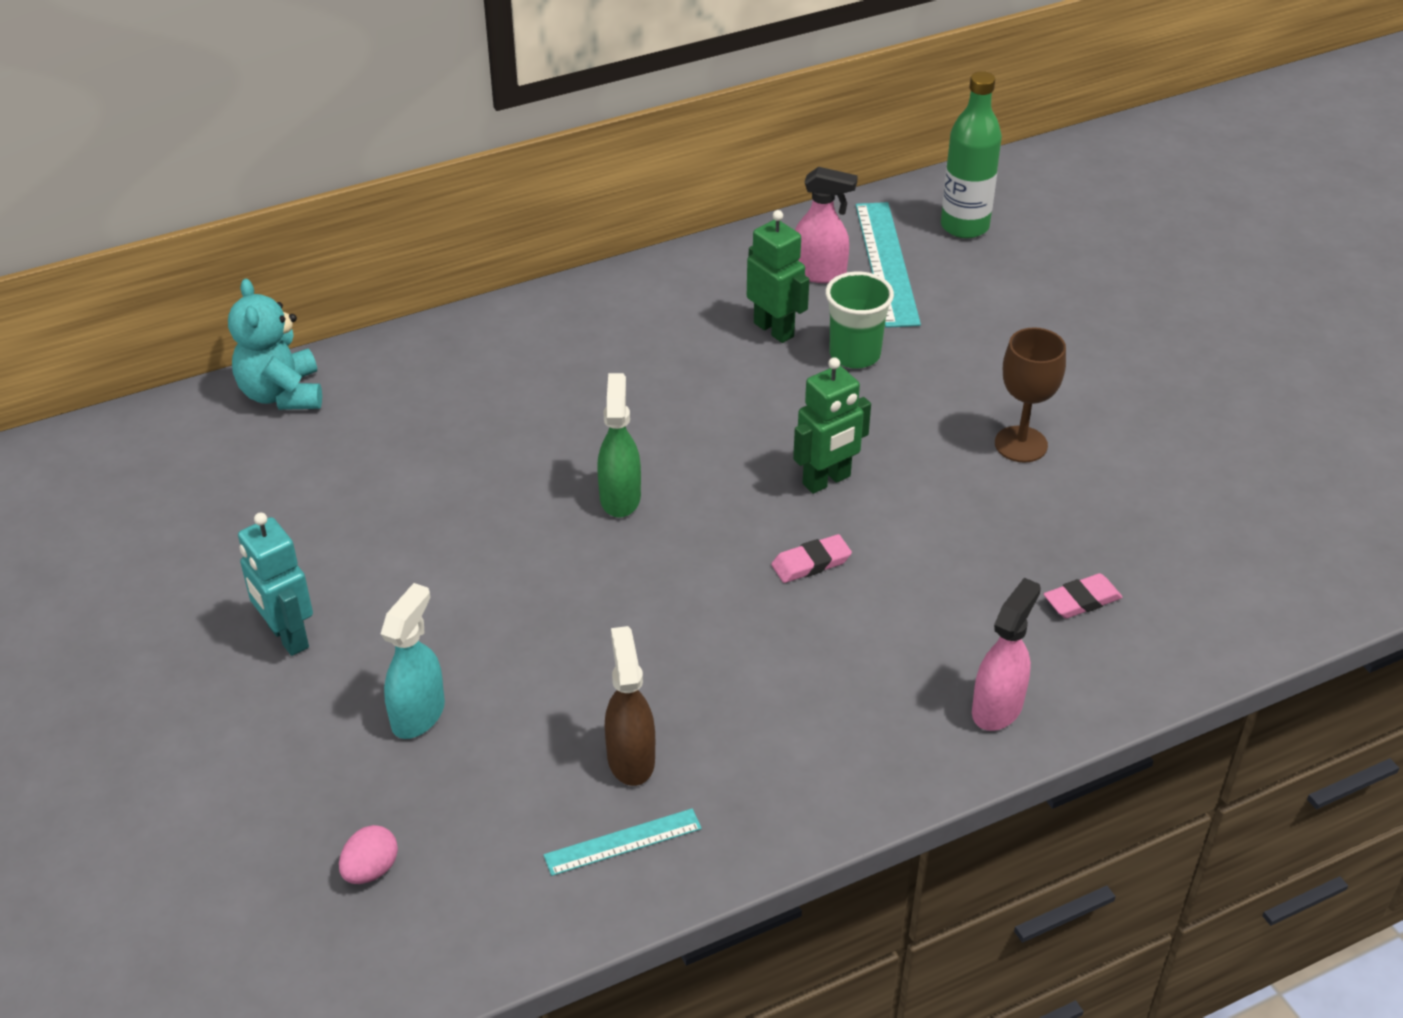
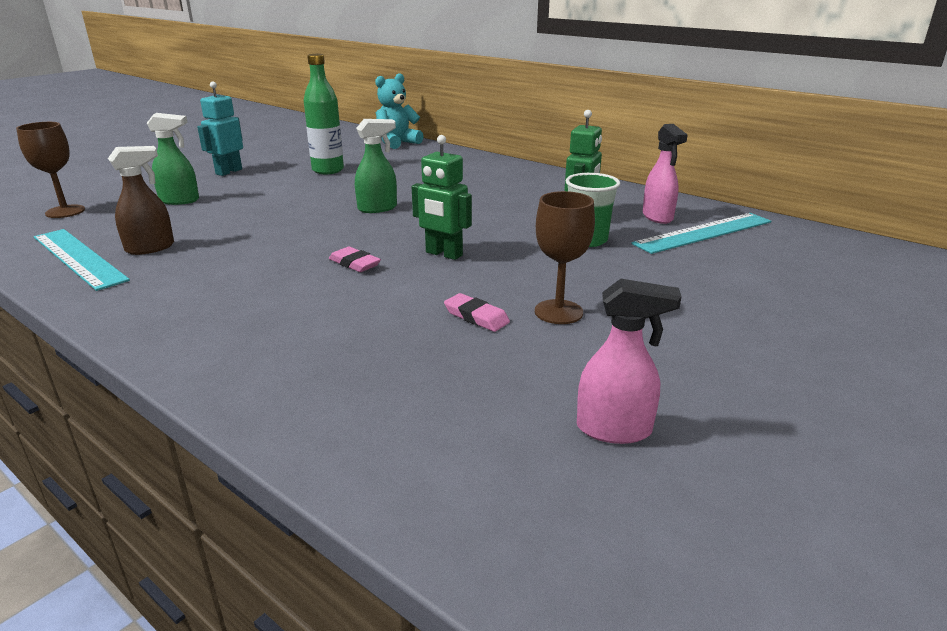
camera: 65 degrees right, 15 degrees down
(371, 870) = (65, 211): pink egg -> brown goblet
(418, 714) = (180, 200): turquoise spray bottle -> green spray bottle
(623, 842) = (78, 258): turquoise ruler -> turquoise ruler, size x1.80
(964, 226) = (796, 248): green bottle -> green bottle (328, 170)
(997, 707) = (224, 354): pink spray bottle -> pink spray bottle (614, 429)
(1082, 600) = (379, 372): pink eraser -> pink eraser (476, 317)

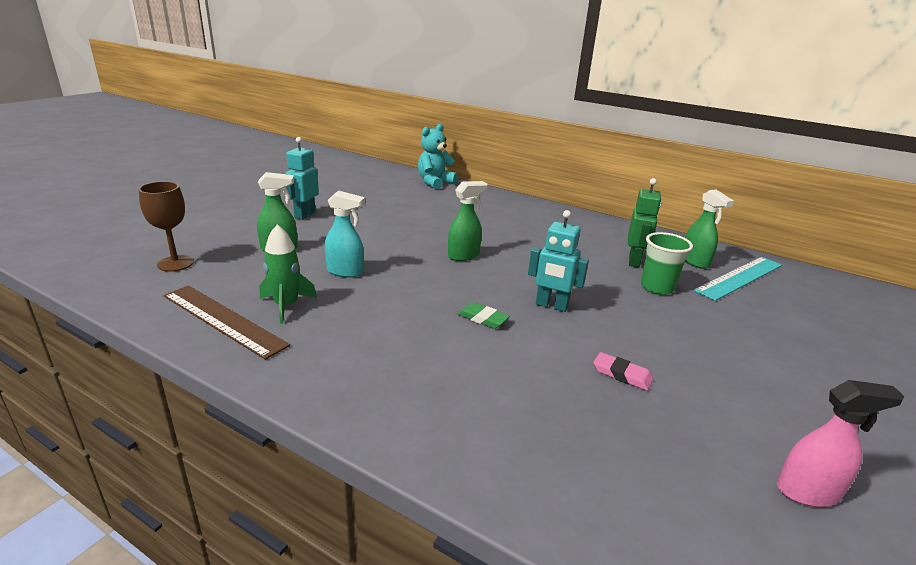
camera: 10 degrees left, 0 degrees up
(78, 258) = (223, 320): turquoise ruler -> brown ruler
(151, 248) = (286, 306): brown spray bottle -> green rocket
(235, 220) = (345, 272): none -> turquoise spray bottle
(328, 170) = (393, 213): green bottle -> none
(354, 263) = (483, 318): pink eraser -> green eraser
(443, 254) = (551, 306): green robot -> turquoise robot
(558, 312) = (684, 366): brown goblet -> none
(657, 217) = (695, 262): pink spray bottle -> green spray bottle

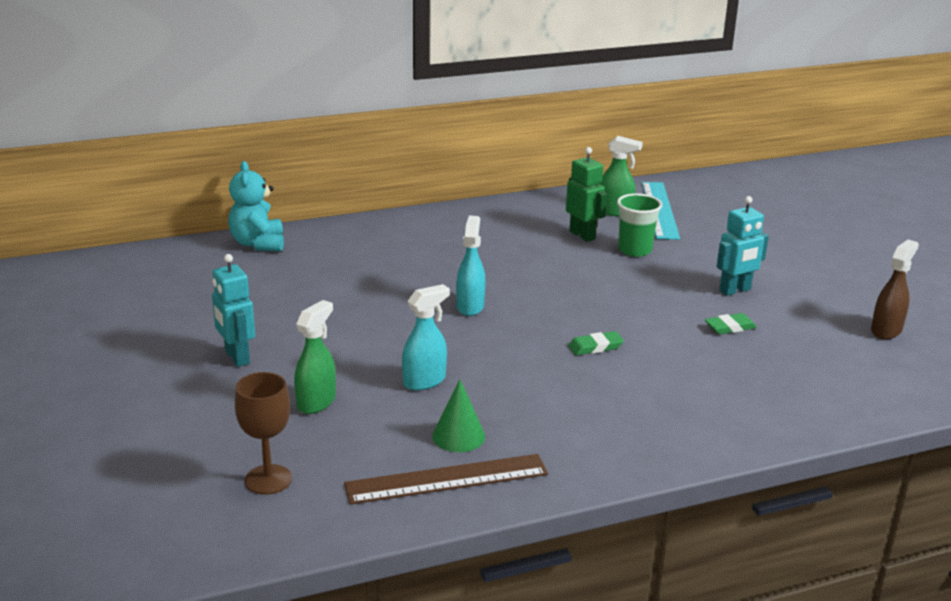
camera: 50 degrees left, 0 degrees up
(286, 306) = (458, 436): green rocket -> green cone
(464, 255) = (470, 306): green spray bottle -> turquoise spray bottle
(551, 306) = (610, 308): turquoise robot -> turquoise robot (735, 290)
(622, 374) = (730, 327): pink eraser -> green eraser
(808, 492) = (886, 330): pink spray bottle -> brown spray bottle

